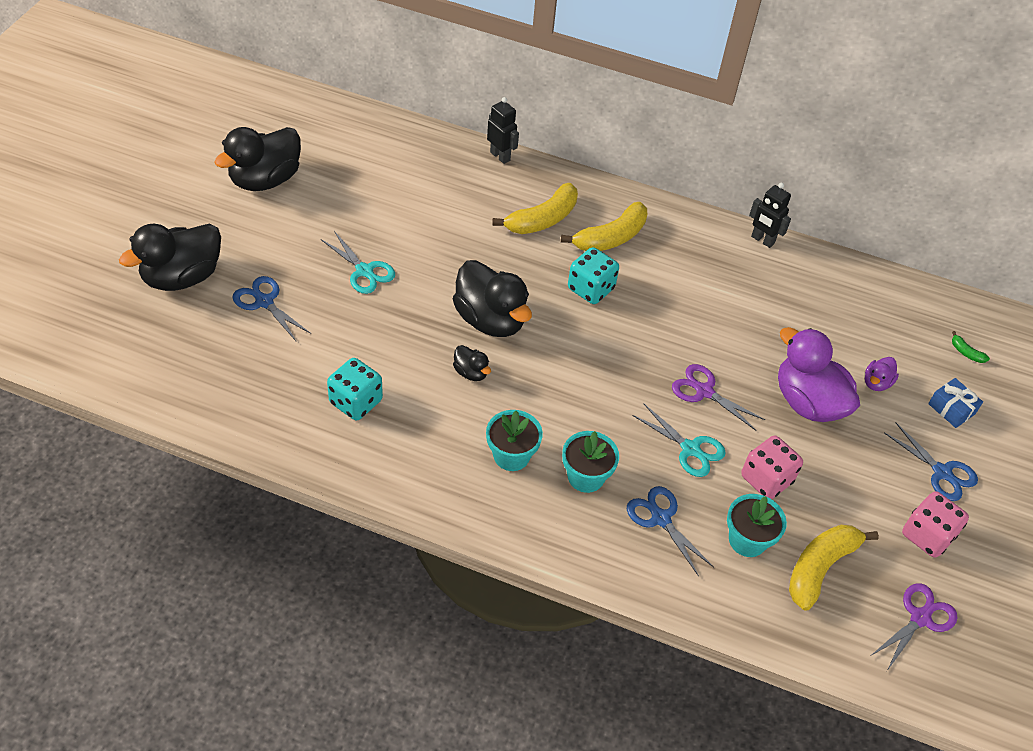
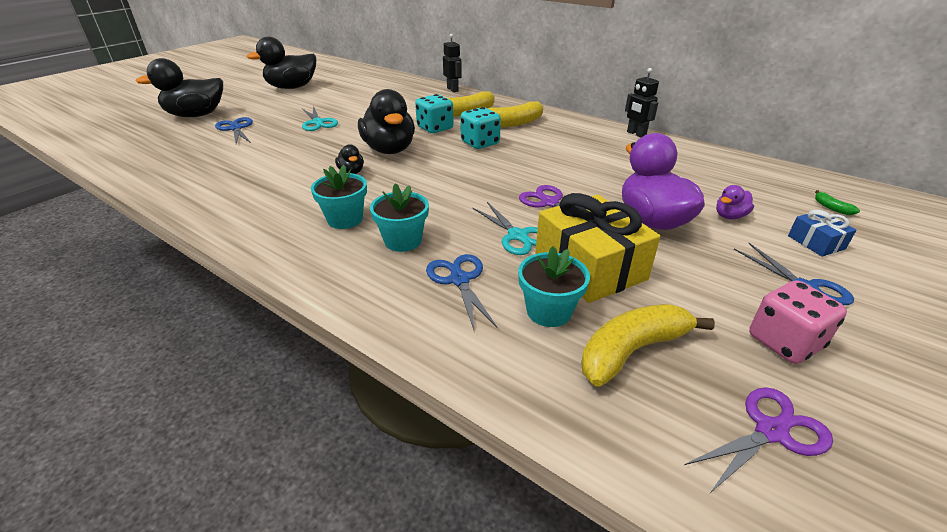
camera: 20 degrees right, 15 degrees down
(356, 402) = (247, 177): turquoise dice -> turquoise dice (435, 128)
(766, 479) = (590, 266): pink dice -> yellow gift

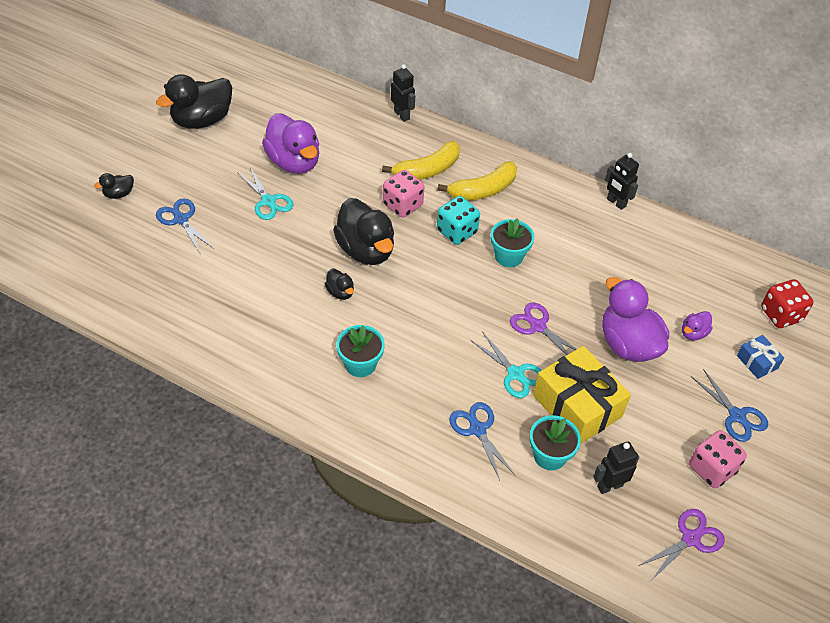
camera: 10 degrees left, 15 degrees up
(196, 115) = (119, 194): black duck -> black duck, size x0.46
(352, 106) = (294, 162): none -> purple duck
(403, 241) = (420, 388): turquoise flower pot -> turquoise flower pot (508, 256)
(435, 128) = (402, 205): turquoise dice -> pink dice
(632, 350) = (609, 486): yellow banana -> black robot
(831, 208) = (781, 314): green banana -> red dice

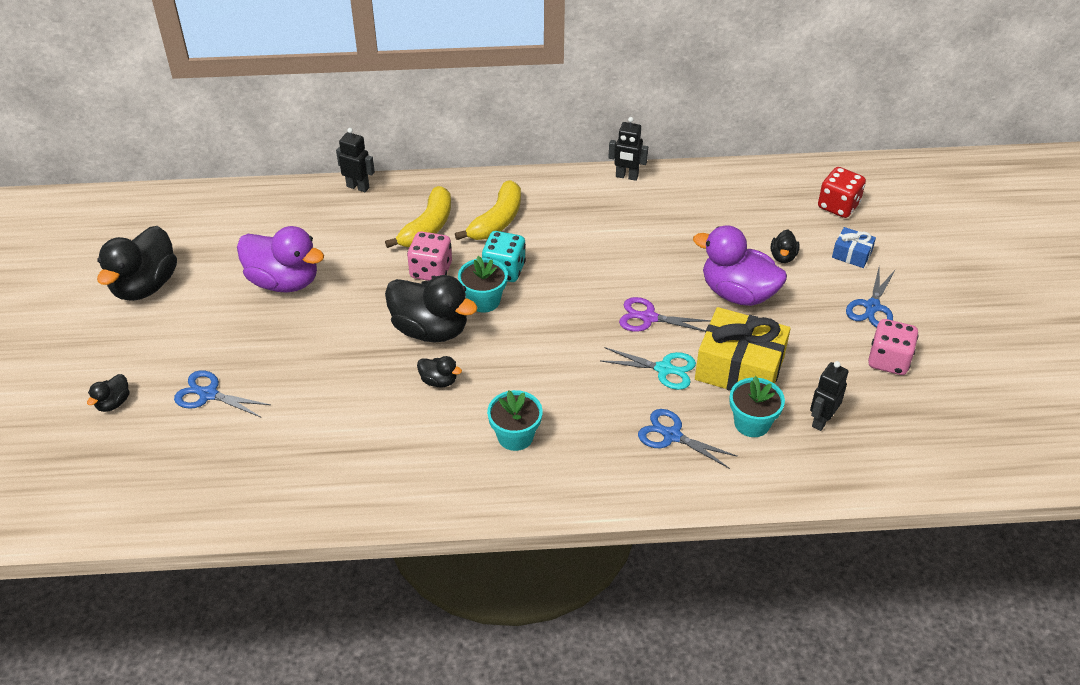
camera: 30 degrees left, 5 degrees down
(268, 201) = (289, 331): turquoise scissors -> none
(508, 256) = (571, 269): turquoise flower pot -> turquoise flower pot (484, 300)
(690, 539) = (919, 426): purple scissors -> none
(693, 333) = (783, 256): purple duck -> black duck
(737, 416) = (872, 307): blue scissors -> blue scissors turned 90 degrees clockwise

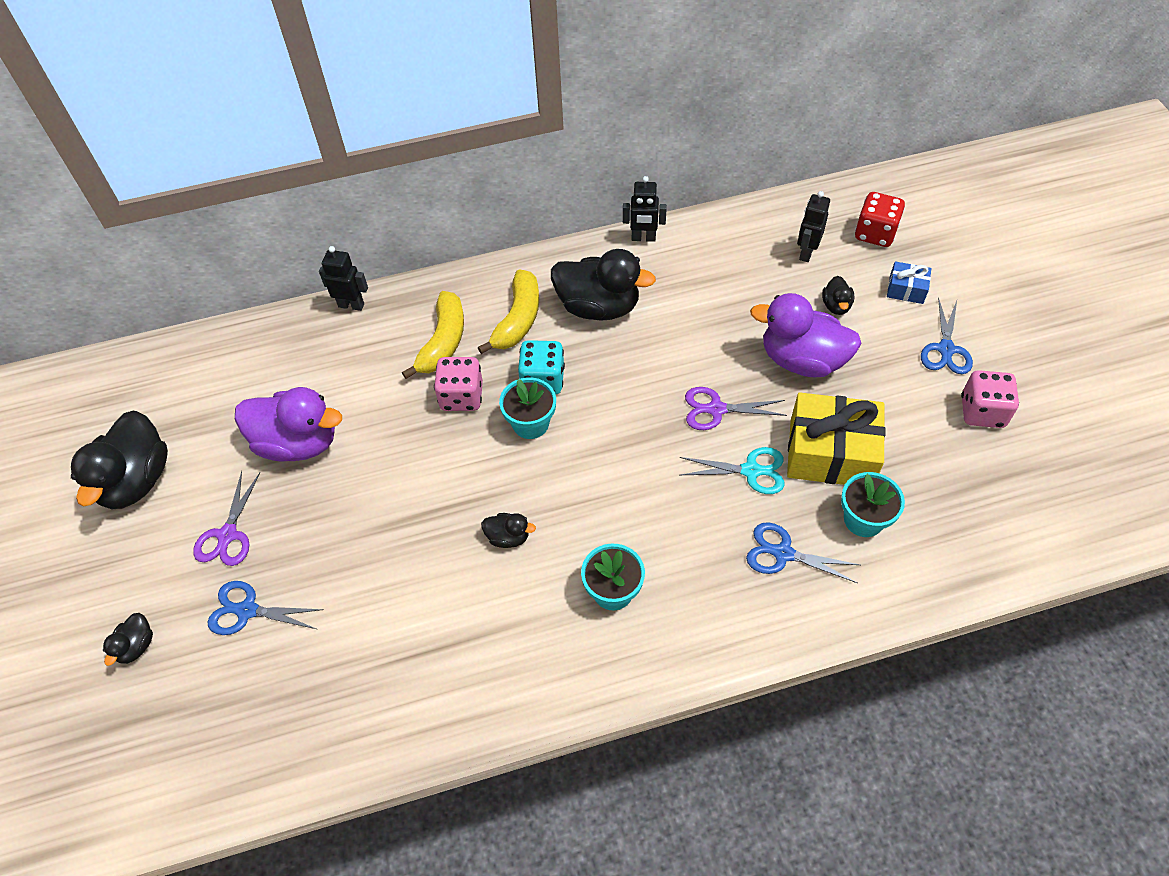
camera: 10 degrees left, 10 degrees up
(208, 338) = (228, 535): none -> purple scissors
(430, 330) = (481, 472): black duck -> black duck (598, 307)
(821, 420) = (935, 500): black robot -> black robot (806, 253)

